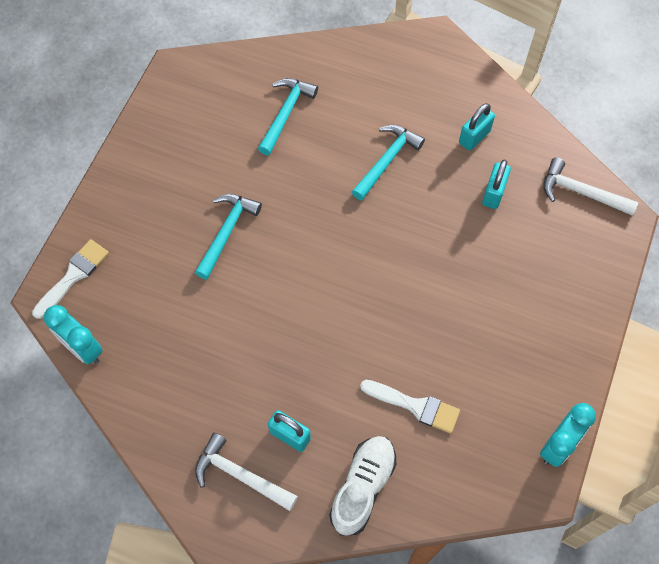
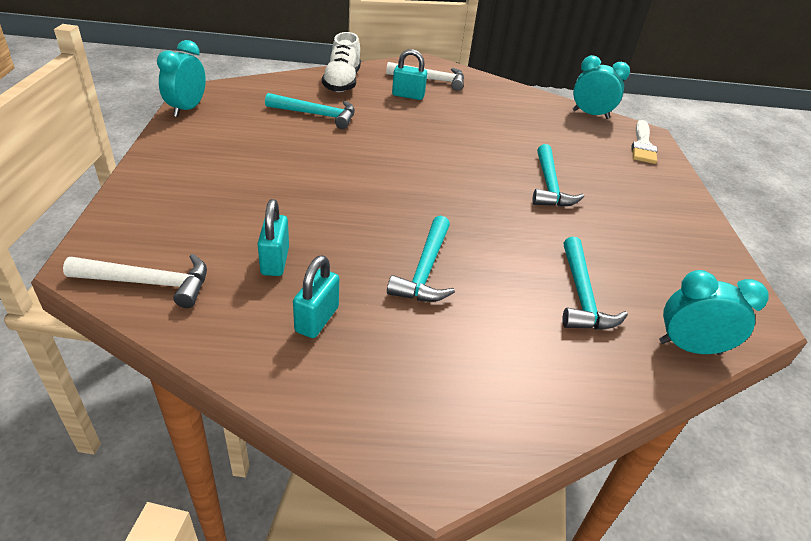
camera: 155 degrees right, 25 degrees down
(244, 62) = (689, 347): none -> turquoise clock
(415, 406) = (316, 115): white brush -> turquoise hammer

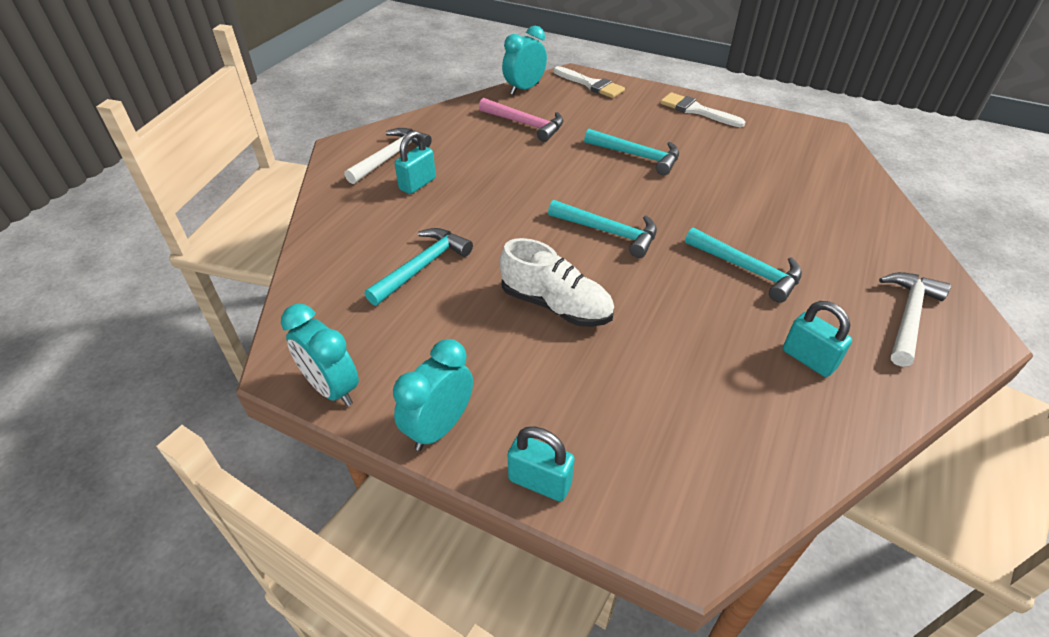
camera: 60 degrees left, 5 degrees up
(149, 283) = (734, 484): white hammer -> white hammer (908, 316)
(275, 261) = (714, 369): turquoise padlock -> turquoise padlock (540, 482)
(342, 82) = (349, 224): white shoe -> white shoe (556, 305)
(535, 124) = (525, 124): none -> pink hammer
(581, 295) = (793, 196): turquoise hammer -> turquoise hammer (608, 232)
(676, 212) = (696, 110): none -> white brush
(689, 347) = (855, 172): turquoise clock -> turquoise clock (439, 427)

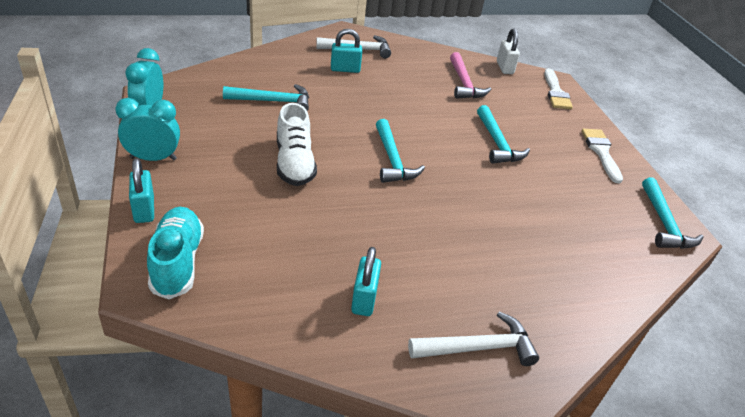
camera: 45 degrees right, 5 degrees down
(524, 89) = (504, 68): turquoise clock -> white padlock
(662, 489) = (177, 262): none -> turquoise shoe
(747, 270) = (430, 238): turquoise hammer -> turquoise hammer (664, 223)

